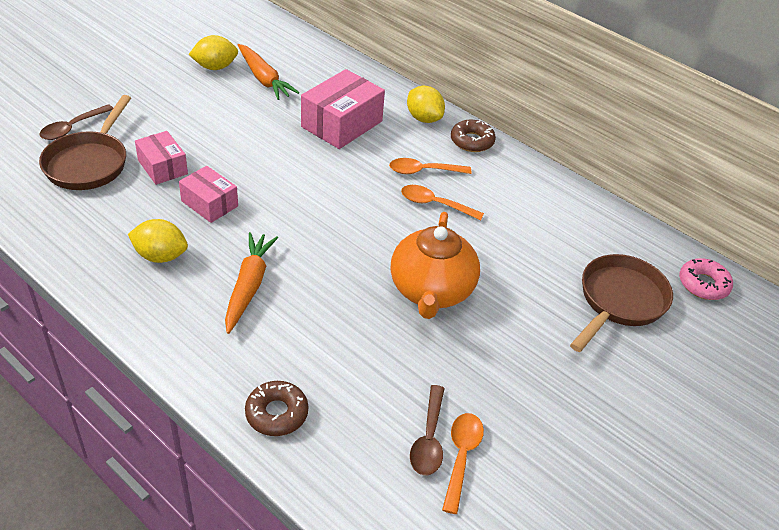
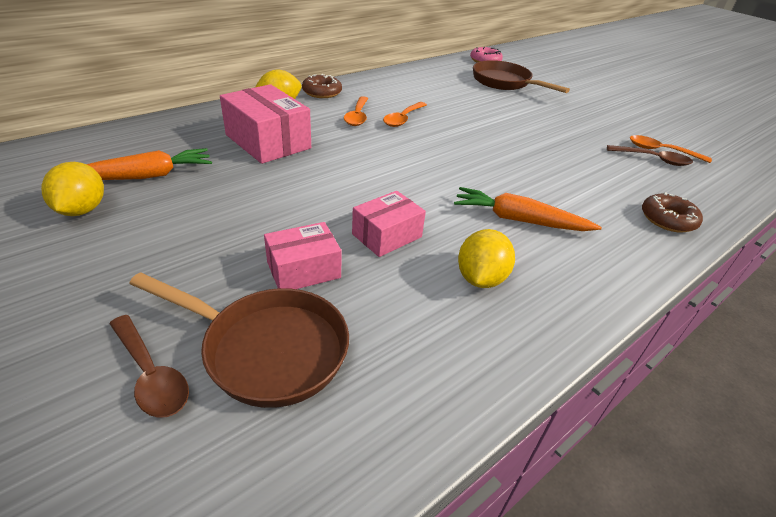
camera: 80 degrees left, 5 degrees down
(431, 291) = (507, 136): orange teapot -> none

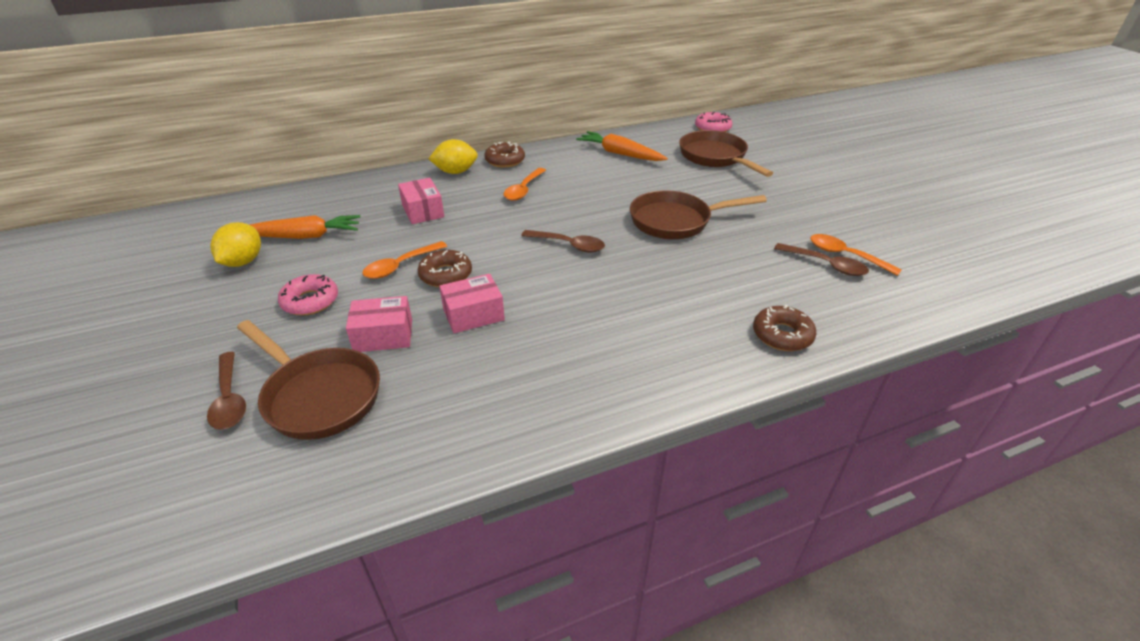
camera: 20 degrees right, 0 degrees up
(194, 244) = (310, 301): none -> pink donut
(268, 141) = (423, 211): pink box -> pink box, size x0.61
(332, 200) = (446, 275): none -> brown donut
(403, 119) = (568, 195): orange spoon -> orange spoon (400, 266)
(434, 161) = (569, 245): none -> brown spoon
(480, 278) = (532, 366): yellow lemon -> none
(511, 134) = (676, 221): none -> brown pan
(519, 220) = (613, 315): orange carrot -> orange carrot (620, 154)

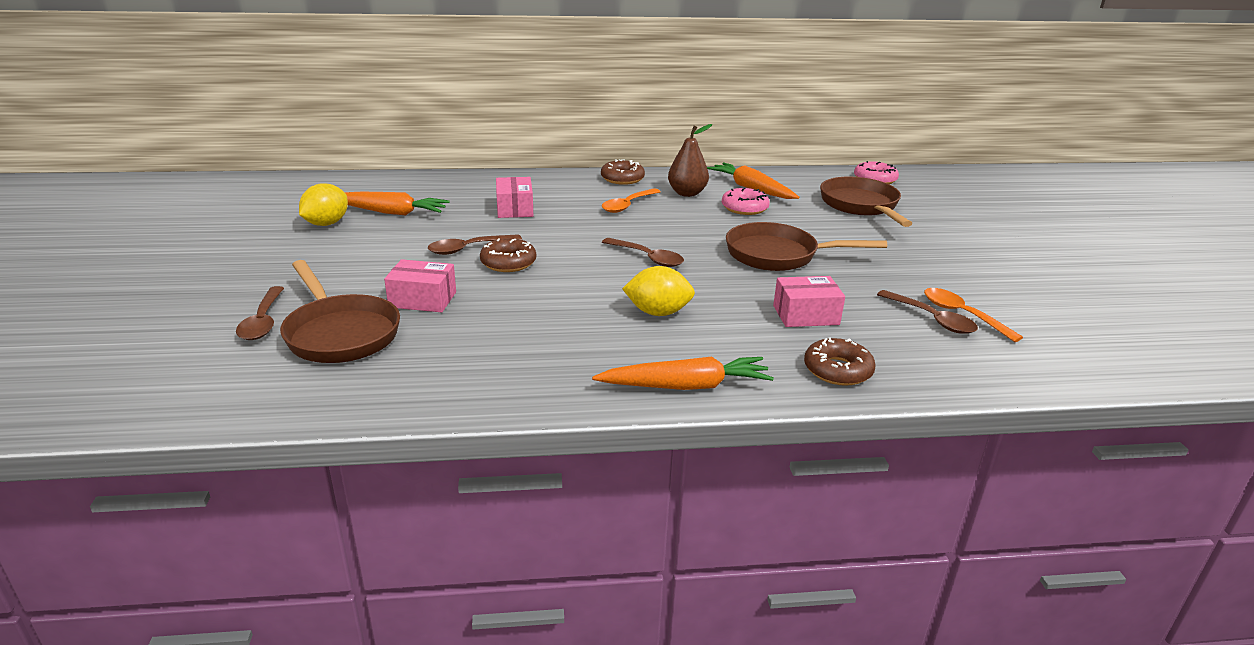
camera: 15 degrees right, 10 degrees down
(310, 301) = (370, 262): pink donut -> pink donut (744, 208)
(400, 266) = (468, 249): orange spoon -> brown spoon
(455, 172) = (566, 181): yellow lemon -> yellow lemon (658, 312)
(473, 314) = (517, 298): pink box -> pink box (806, 315)
(568, 167) = (687, 193): none -> brown pear
(669, 382) = (686, 386): none -> orange carrot

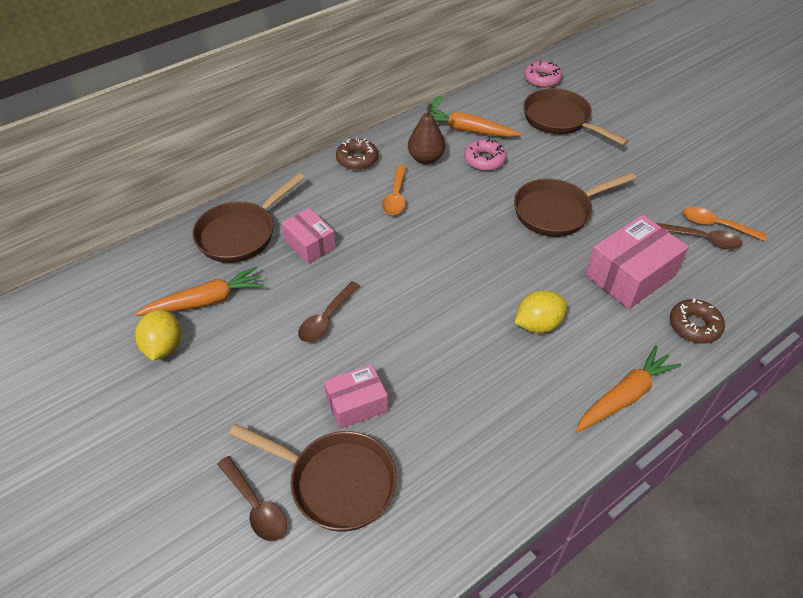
camera: 30 degrees left, 20 degrees up
(468, 189) = (241, 234): none -> brown pan
(508, 262) = (376, 320): brown donut -> none
(648, 258) = (473, 261): brown spoon -> none
(806, 315) = (630, 275): pink box -> pink box, size x1.63

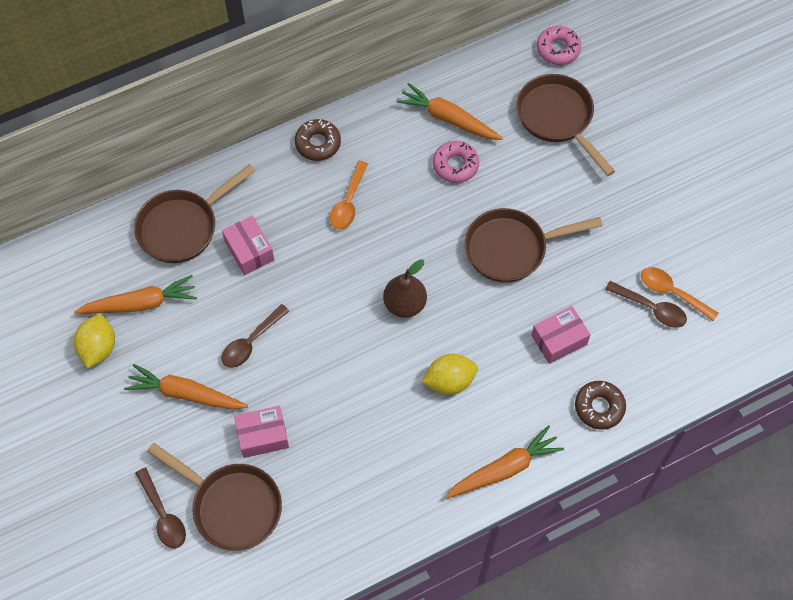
camera: 10 degrees right, 15 degrees up
(265, 375) = (186, 394): none -> orange carrot
(426, 158) = (392, 153): brown pear -> brown pear (404, 304)
(630, 275) = (559, 340): pink box -> pink box, size x0.61

